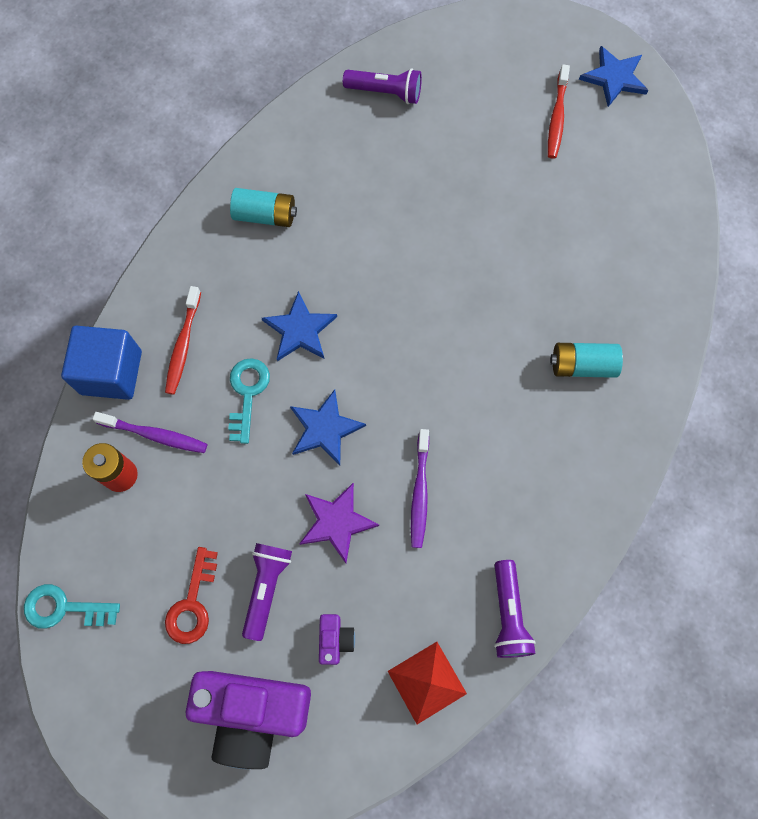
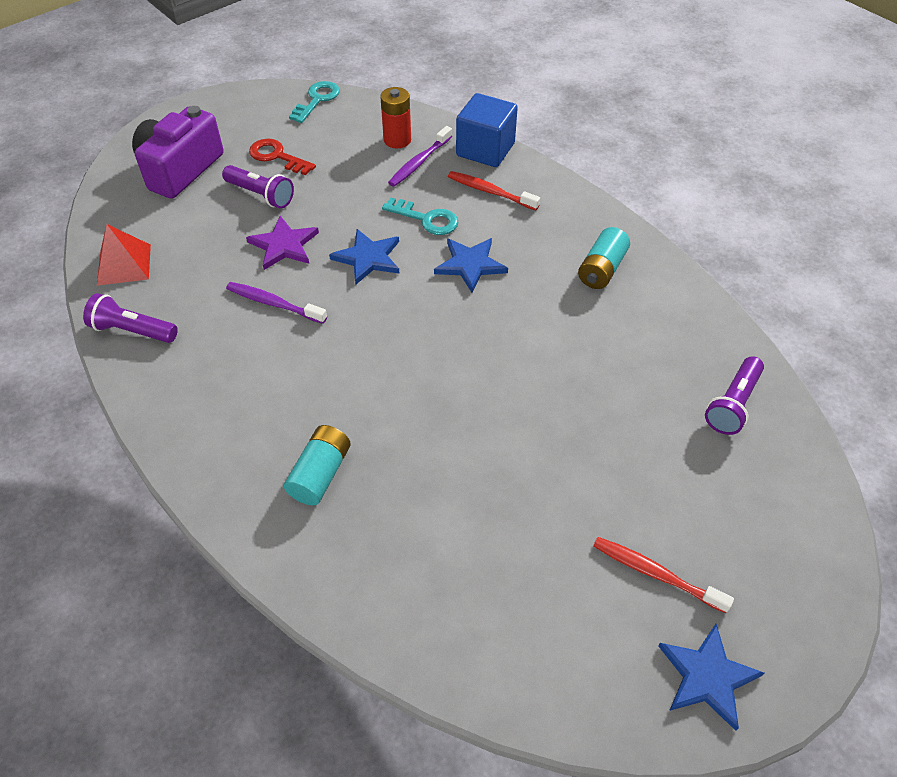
camera: 110 degrees right, 20 degrees down
(335, 639) = (195, 222): purple camera -> none

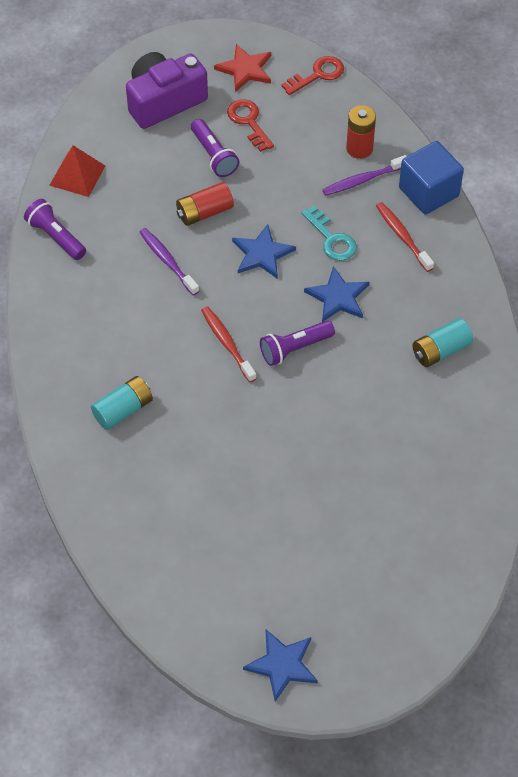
camera: 30 degrees right, 5 degrees up
(245, 118) = (245, 69): none -> red star
(284, 245) = (204, 212): purple star -> red battery
(317, 100) = (318, 75): turquoise key -> red key
(655, 574) = (299, 589): red toothbrush -> red toothbrush (227, 343)
(732, 404) = (452, 507): purple flashlight -> purple flashlight (294, 348)

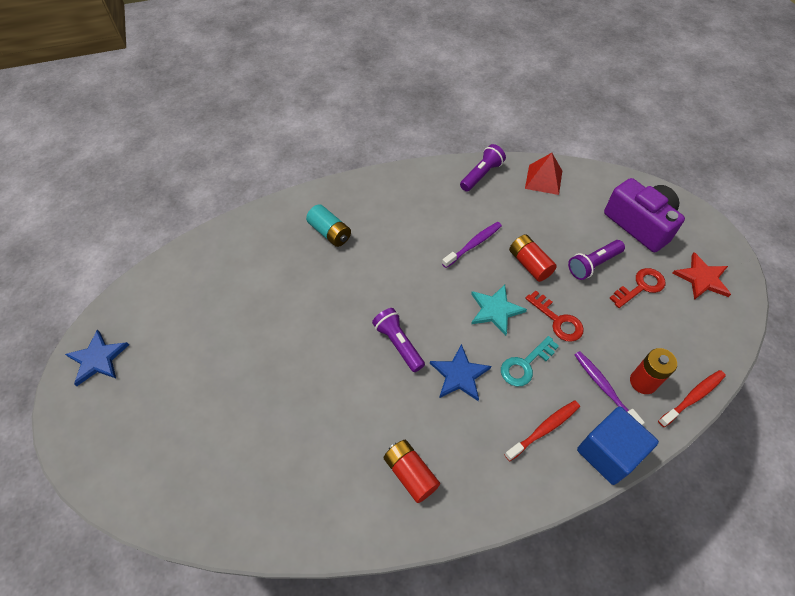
camera: 85 degrees right, 0 degrees up
(227, 343) = (398, 293): red toothbrush -> red toothbrush (692, 397)
(262, 254) = (495, 310): blue star -> turquoise star
(318, 75) = (722, 338): red key -> red key (557, 320)
(440, 350) = (410, 473): turquoise battery -> red battery

